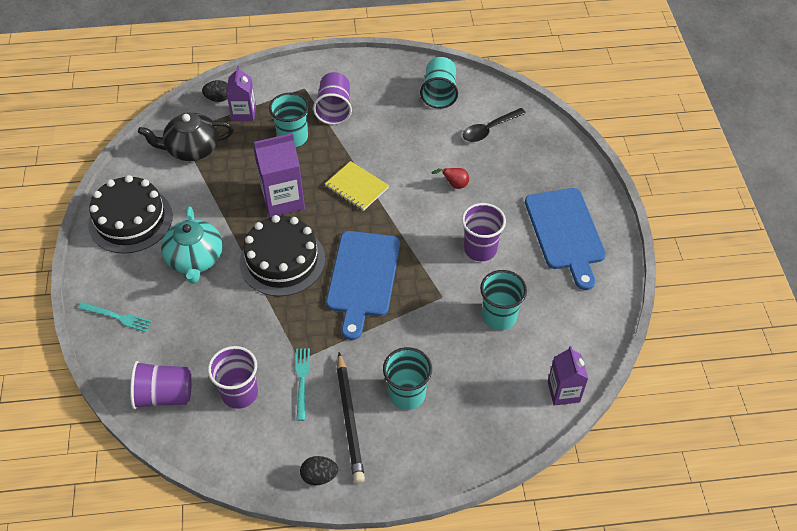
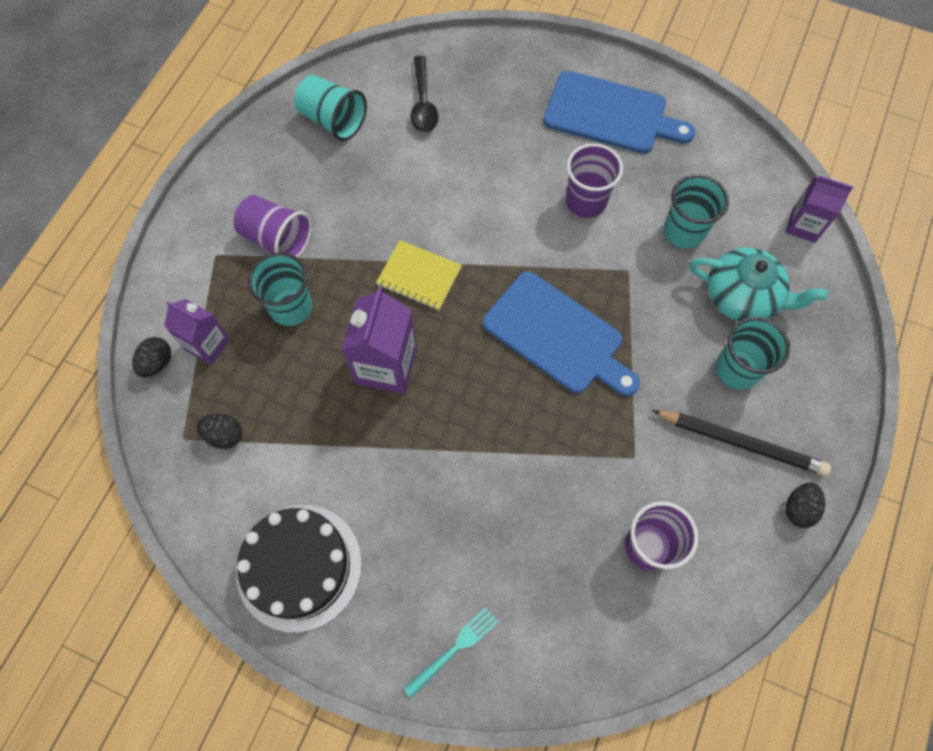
camera: 60 degrees left, 15 degrees up
(164, 395) = (607, 637): purple cup -> none
(192, 149) = (224, 435): black teapot -> black egg
(195, 259) = (417, 511): turquoise teapot -> turquoise teapot (742, 296)
(282, 260) = (481, 410): black cake -> none
(302, 381) = (666, 468): turquoise fork -> none
(356, 187) = (419, 276): yellow notebook -> yellow notebook turned 45 degrees clockwise
(454, 185) = (481, 178): red pear -> none

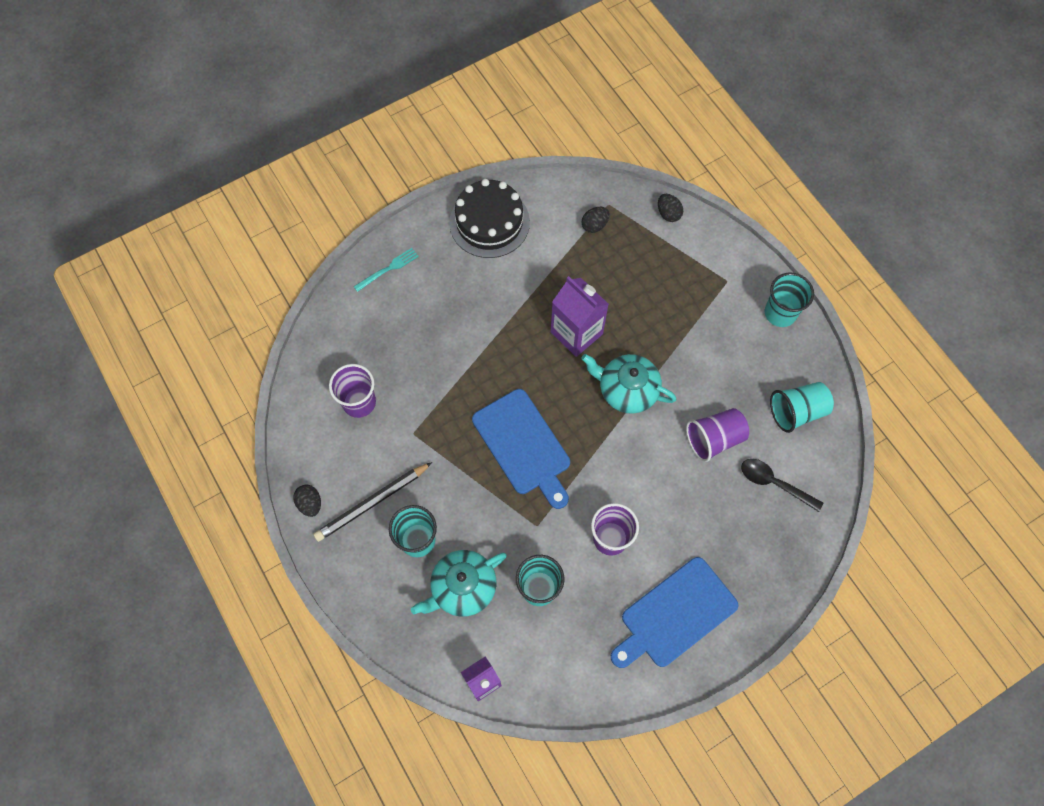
camera: 125 degrees right, 0 degrees up
(207, 344) = (662, 245): purple carton -> none
(277, 239) = (715, 322): purple cup -> purple cup (714, 439)
(291, 307) = (656, 303): turquoise cup -> turquoise cup (780, 313)
(419, 276) = (626, 390): yellow notebook -> turquoise teapot
(454, 650) = (388, 269): turquoise fork -> turquoise fork turned 120 degrees counterclockwise
(557, 335) = (523, 445): blue cutting board -> blue cutting board turned 105 degrees counterclockwise

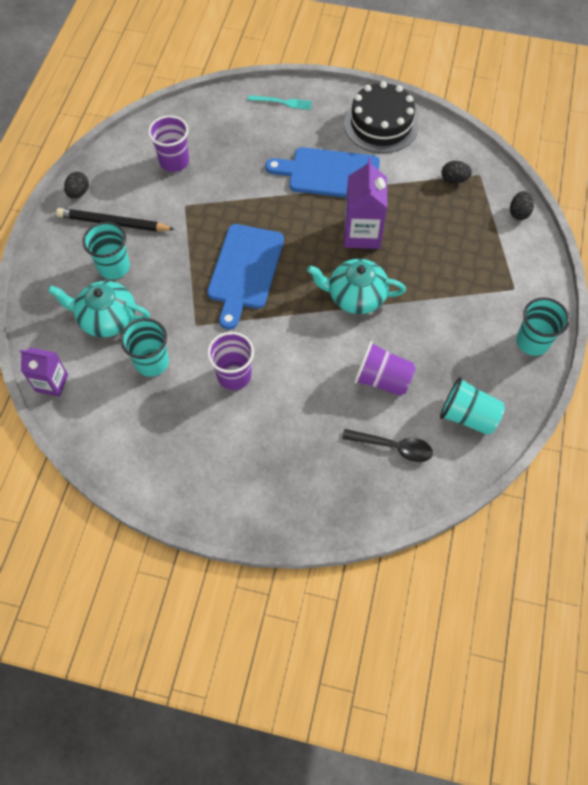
camera: 45 degrees right, 5 degrees down
(626, 390) = (355, 296): turquoise teapot -> turquoise teapot turned 60 degrees counterclockwise
(675, 614) = (220, 463): blue cutting board -> blue cutting board (329, 174)
(774, 483) = (393, 447): black spoon -> black spoon turned 120 degrees clockwise

